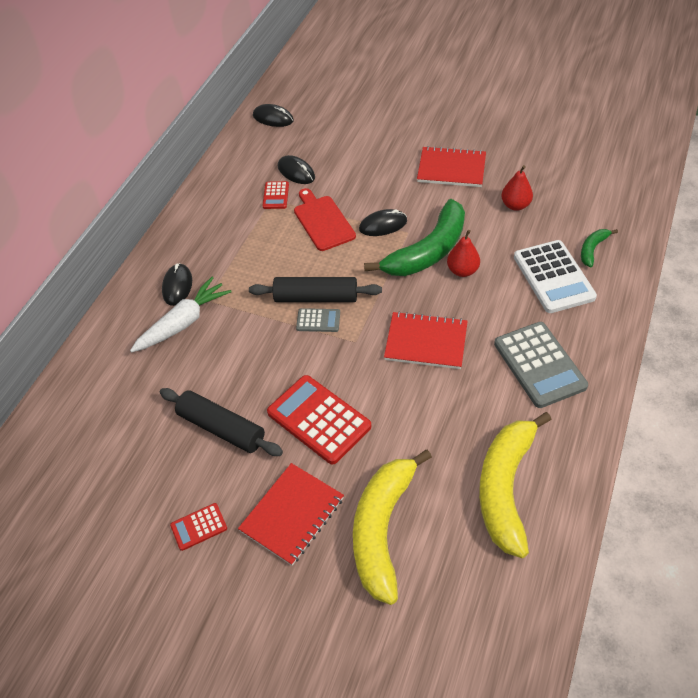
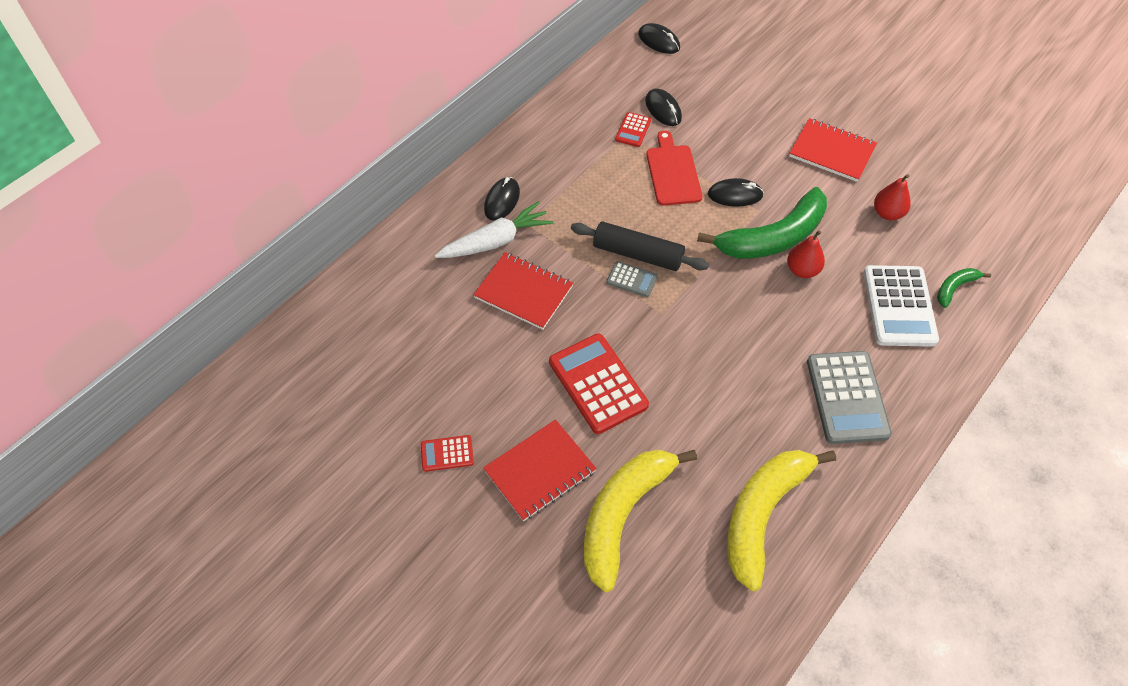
camera: 15 degrees right, 5 degrees up
(221, 428) = (499, 362): black rolling pin -> none
(426, 342) = (735, 336): red notebook -> red notebook (523, 292)

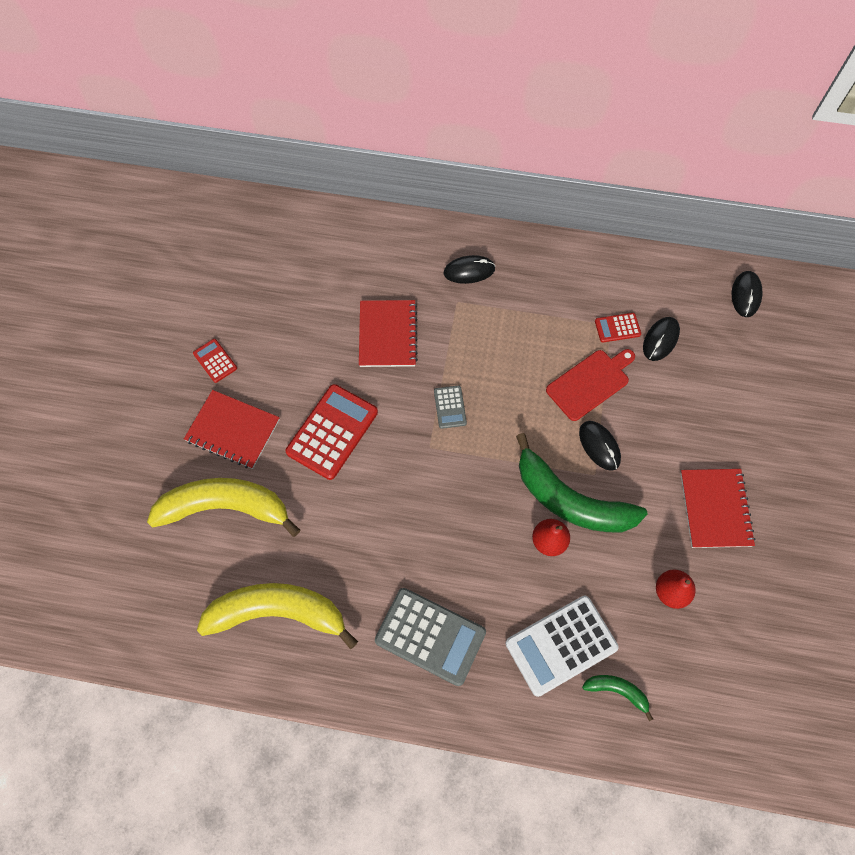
camera: 60 degrees right, 10 degrees up
(496, 241) = (425, 289): white carrot -> none
(637, 254) = (479, 399): black rolling pin -> none
(847, 397) = (430, 636): grey calculator -> grey calculator turned 120 degrees counterclockwise

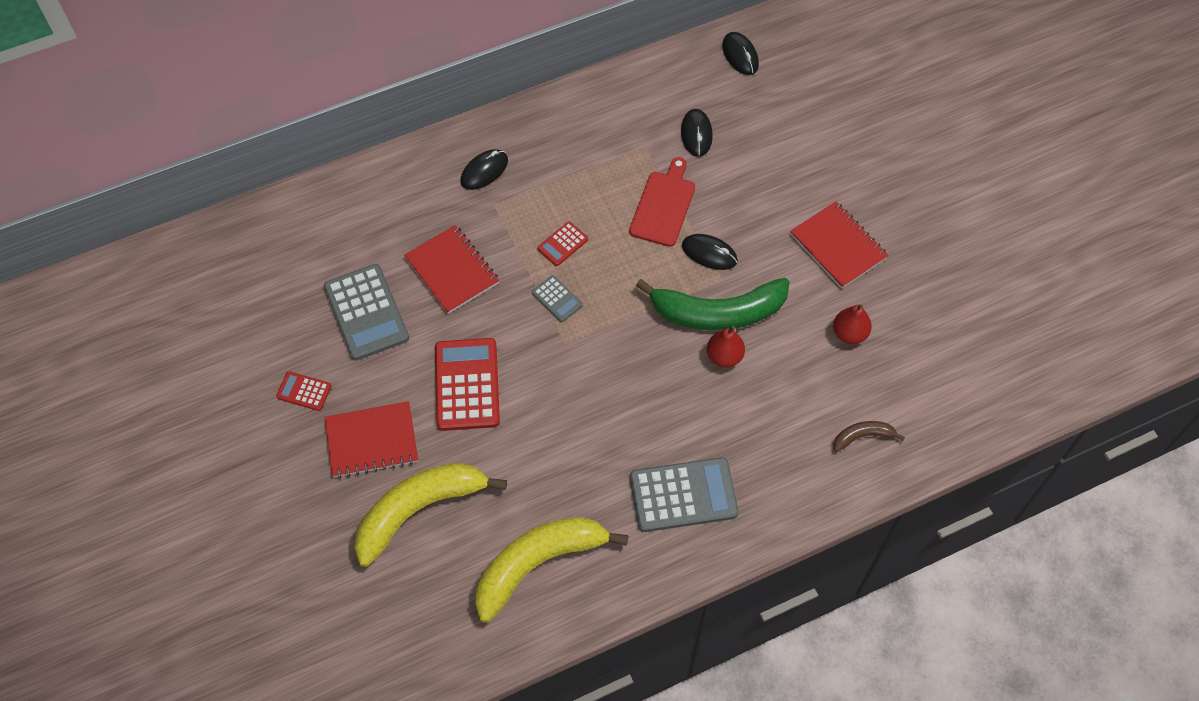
camera: 35 degrees left, 5 degrees down
(302, 328) = (366, 313): none -> grey calculator
(561, 645) = (794, 431): white calculator -> none
(617, 328) = (652, 145): red calculator -> red calculator (562, 244)
(617, 691) = (863, 436): green banana -> brown banana

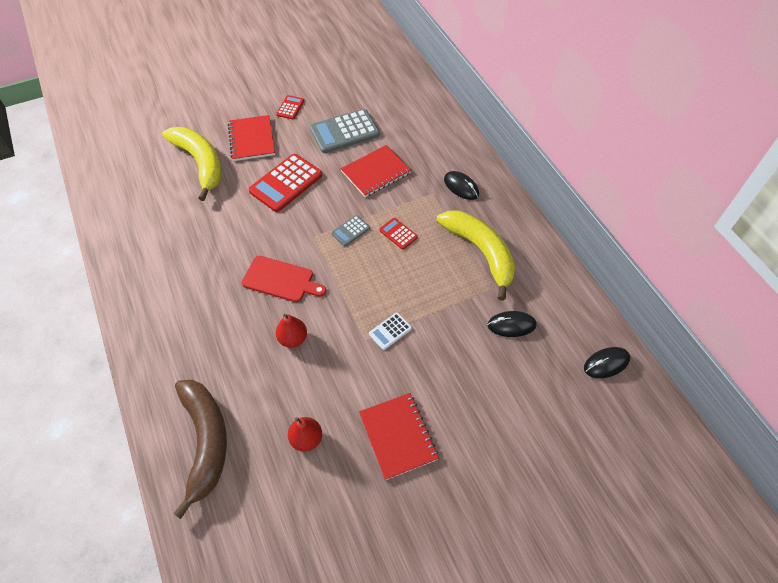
camera: 90 degrees right, 5 degrees down
(467, 385) = (286, 183): red calculator -> red calculator turned 135 degrees clockwise
(538, 563) = (149, 223): yellow banana -> yellow banana (481, 252)
(663, 206) = (436, 299): red cutting board -> red cutting board (280, 280)
(683, 495) = (180, 307): grey calculator -> none
(709, 253) = (390, 331): black mouse -> white calculator
(717, 312) = (334, 335): green banana -> none
(838, 246) = (398, 436): red notebook -> red notebook turned 75 degrees counterclockwise
(863, 436) = (205, 442): brown banana -> brown banana, size x2.21

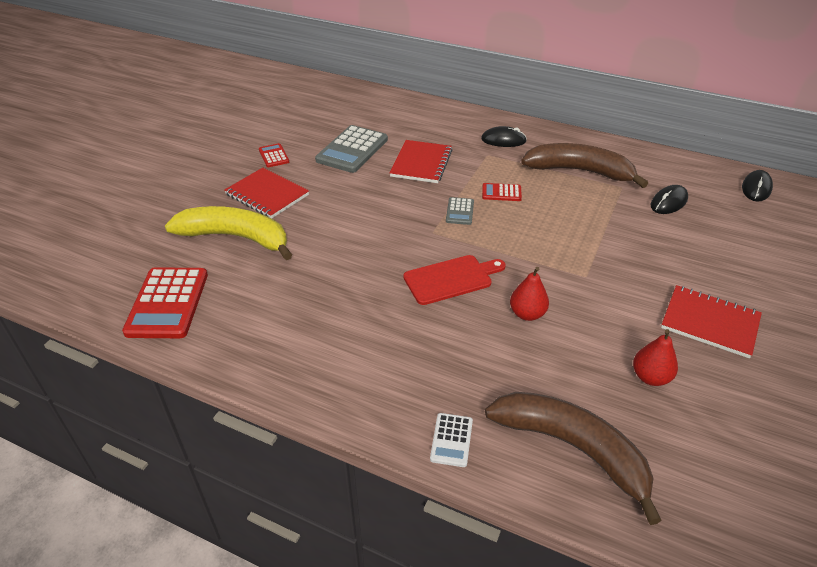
camera: 40 degrees left, 15 degrees down
(286, 183) = (350, 209): red calculator -> red calculator (167, 303)
(390, 331) = (595, 258): white calculator -> white calculator (451, 440)
(481, 252) = (580, 171): yellow banana -> brown banana

